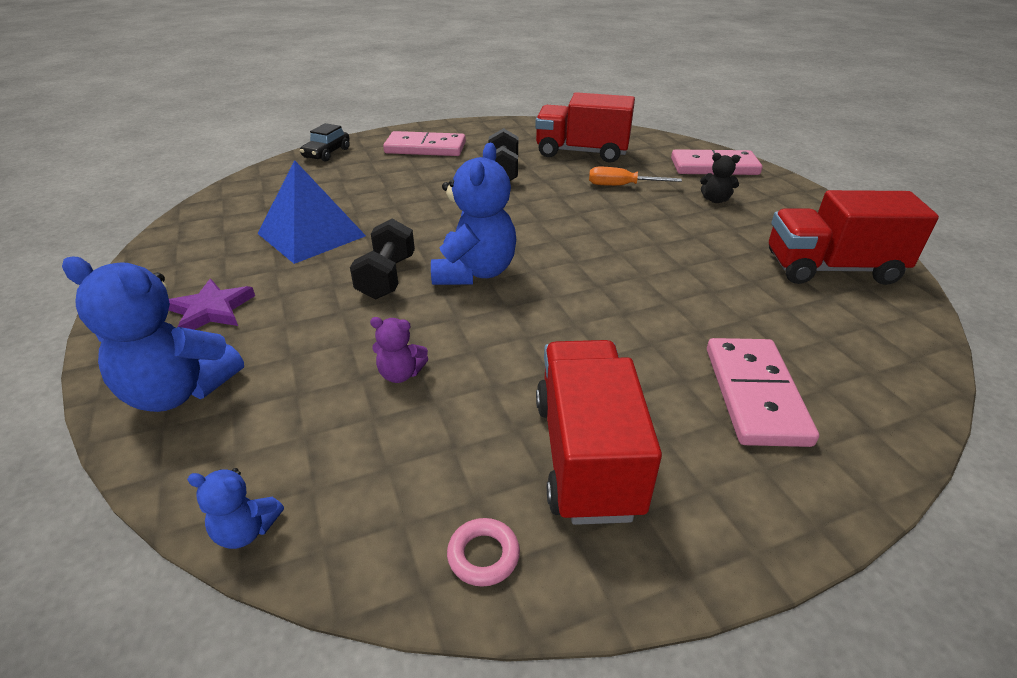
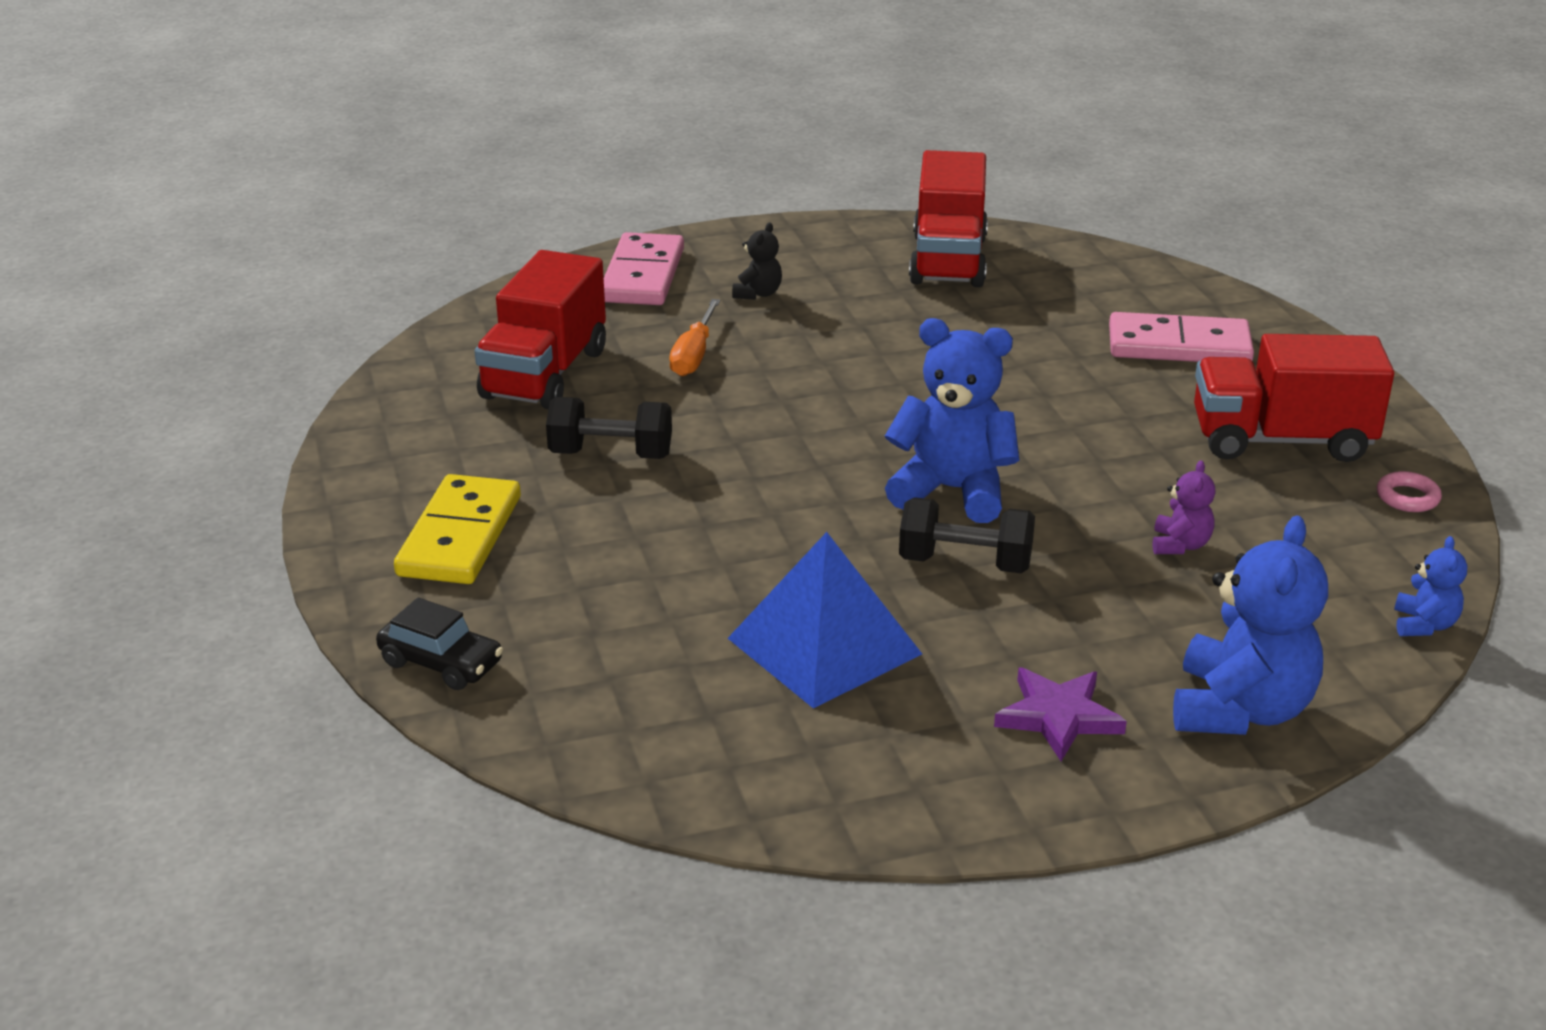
camera: 85 degrees left, 5 degrees down
(425, 148) = (460, 536): pink domino -> yellow domino

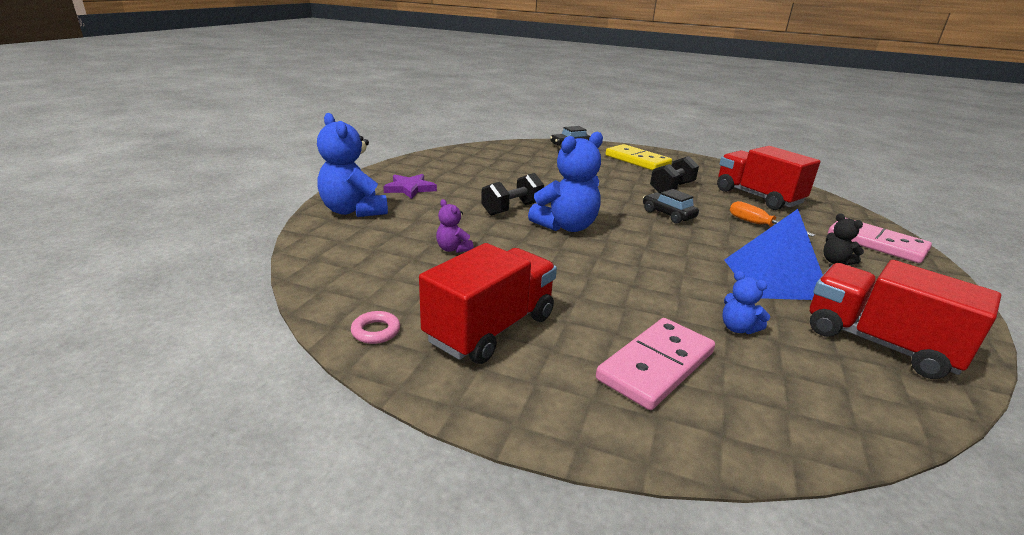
camera: 125 degrees right, 5 degrees down
(761, 427) = (668, 215): none -> black car
(824, 646) = (502, 177): blue pyramid -> blue pyramid (775, 279)
(1424, 625) = (305, 267): blue teddy bear -> blue teddy bear (738, 328)

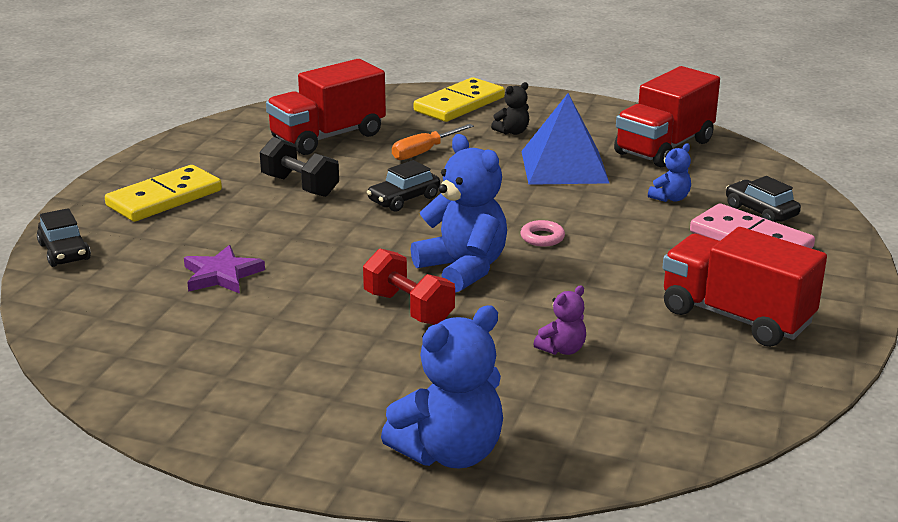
camera: 90 degrees left, 0 degrees up
(376, 331) = (777, 383): pink ring -> pink ring (542, 237)
(410, 188) = (331, 408): purple star -> purple star (221, 275)
(512, 209) = (408, 308): black dumbbell -> red dumbbell
(737, 388) = (761, 211): none -> black car
(876, 243) = (459, 104): pink domino -> yellow domino

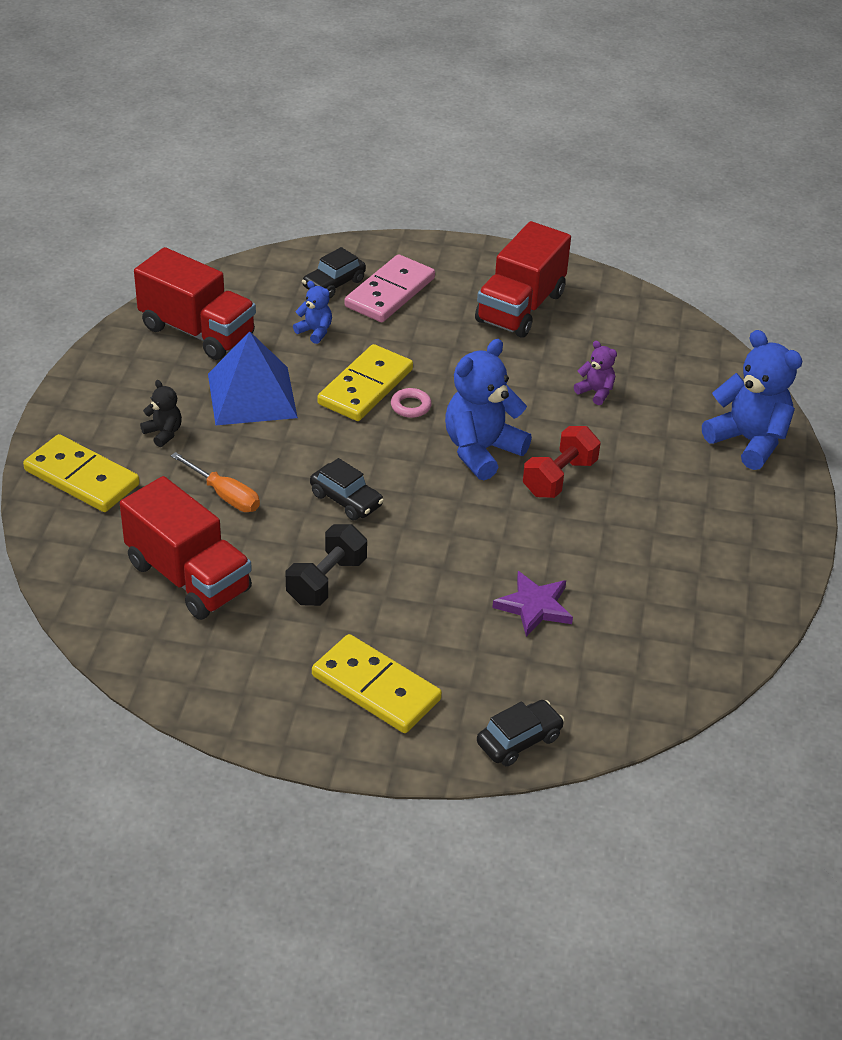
camera: 100 degrees left, 15 degrees up
(576, 217) = (365, 387): none -> yellow domino

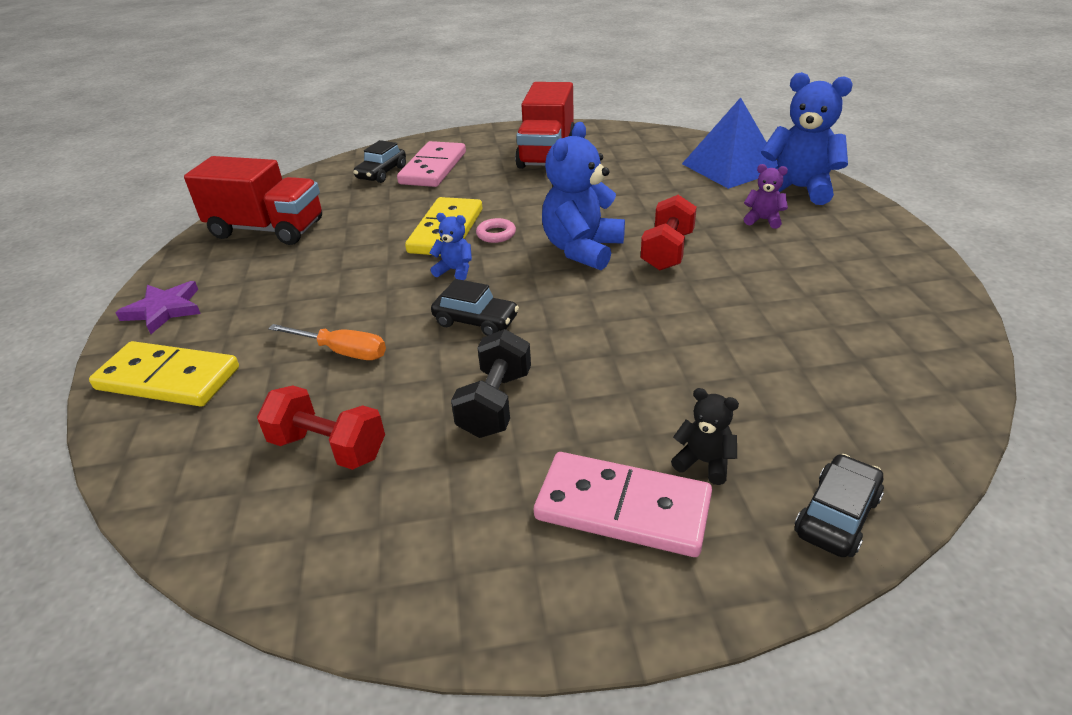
camera: 15 degrees left, 5 degrees down
(163, 433) = (255, 314): black teddy bear -> black teddy bear (704, 462)
(189, 577) = (328, 447): red truck -> red dumbbell
(252, 395) = (339, 262): blue pyramid -> blue pyramid (731, 167)
(315, 331) = (380, 205): blue teddy bear -> blue teddy bear (455, 270)
(376, 687) = (622, 508): yellow domino -> pink domino
(534, 606) = (732, 362): purple star -> purple star (164, 310)
(595, 392) = (648, 188): purple teddy bear -> purple teddy bear (763, 220)

